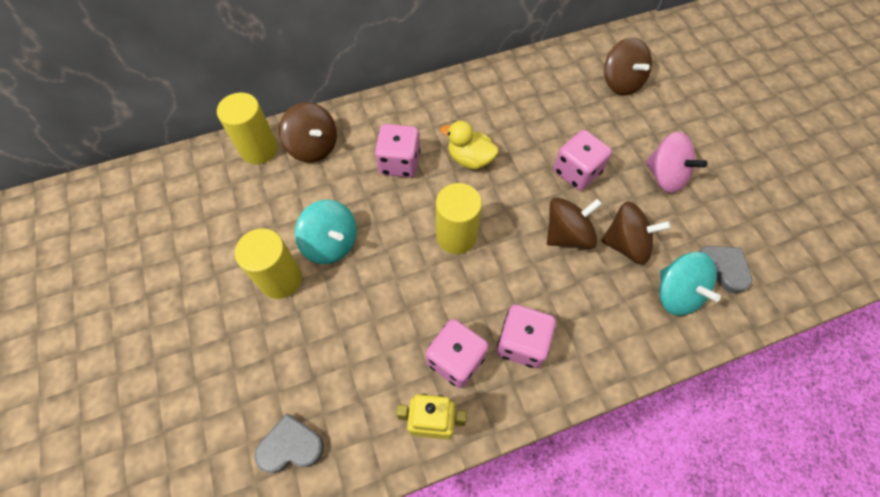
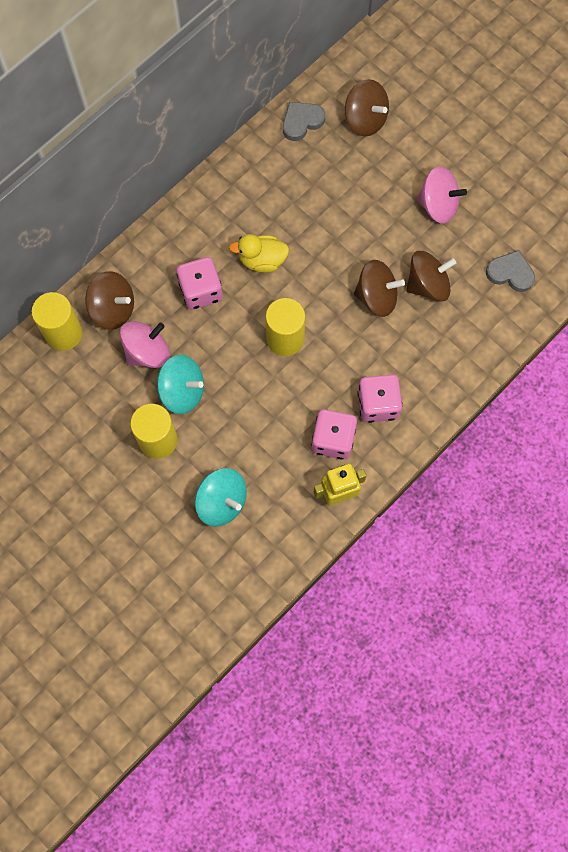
camera: 25 degrees left, 10 degrees up
(291, 446) = (242, 557): grey heart -> grey heart (301, 122)
(321, 195) = (147, 352): none -> pink spinning top
(567, 234) = (376, 297): brown spinning top -> brown spinning top turned 60 degrees clockwise
(576, 172) = (361, 233): pink dice -> none
(676, 293) = (481, 311): turquoise spinning top -> turquoise spinning top (222, 502)

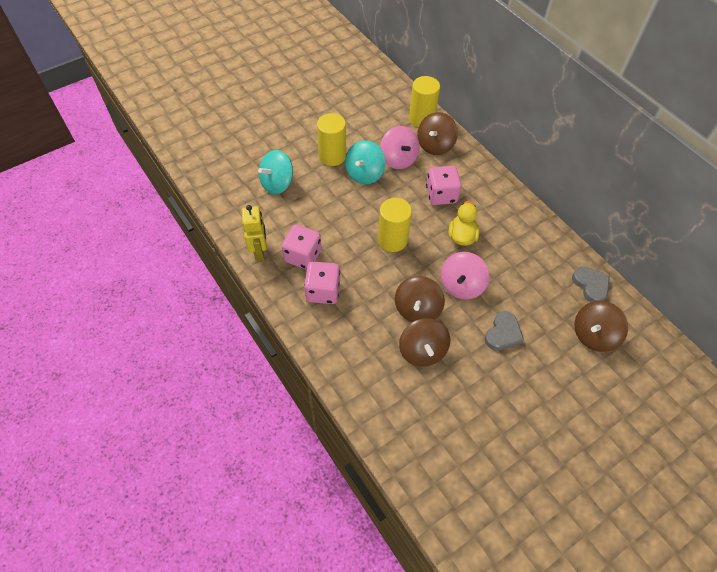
camera: 100 degrees right, 15 degrees down
(438, 205) = (501, 377): pink spinning top -> pink spinning top (461, 285)
(510, 273) = (423, 425): grey heart -> grey heart (503, 333)

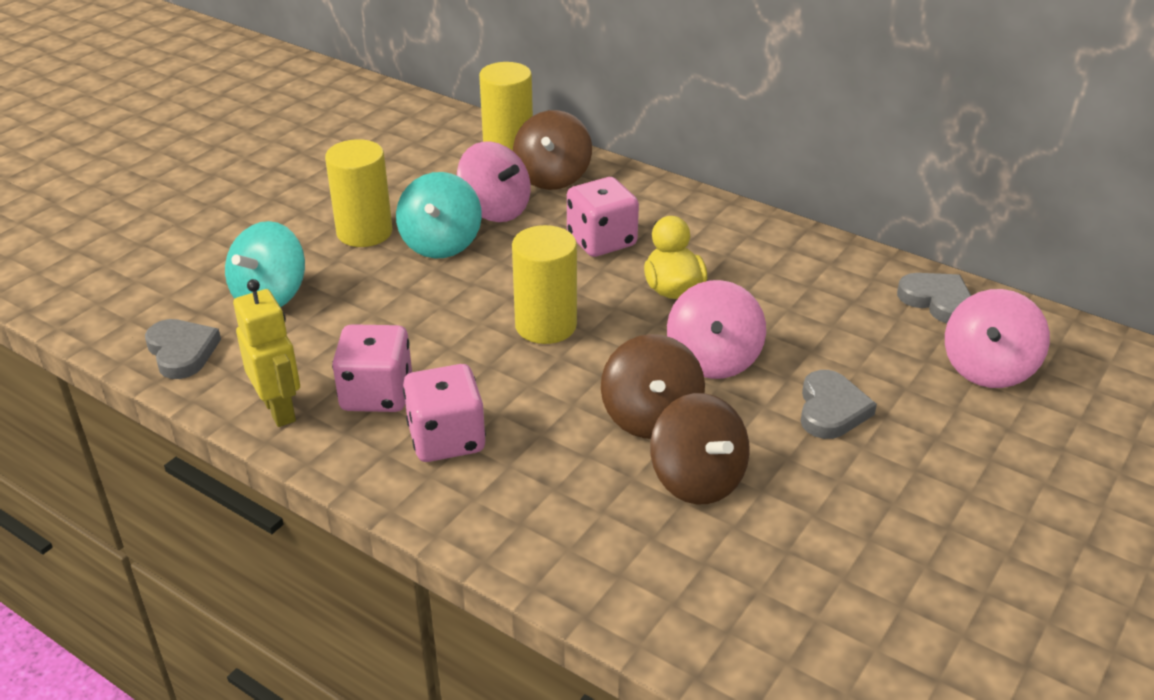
camera: 20 degrees left, 20 degrees down
(230, 205) = (182, 352): none -> grey heart
(593, 335) = (988, 368): brown spinning top -> pink spinning top

